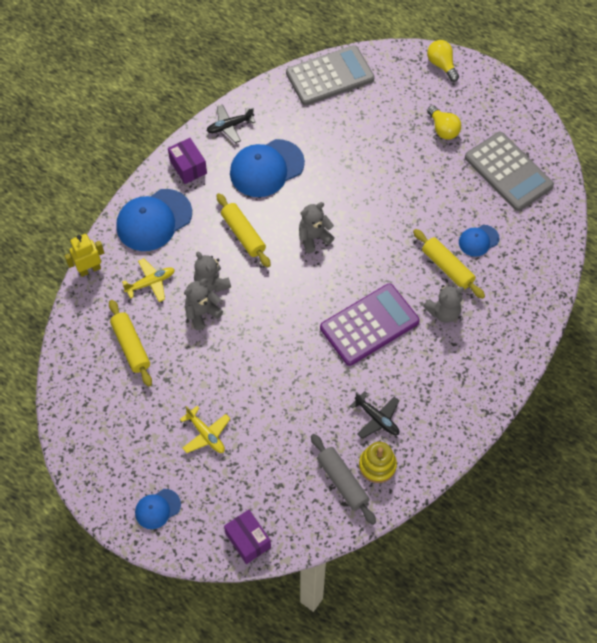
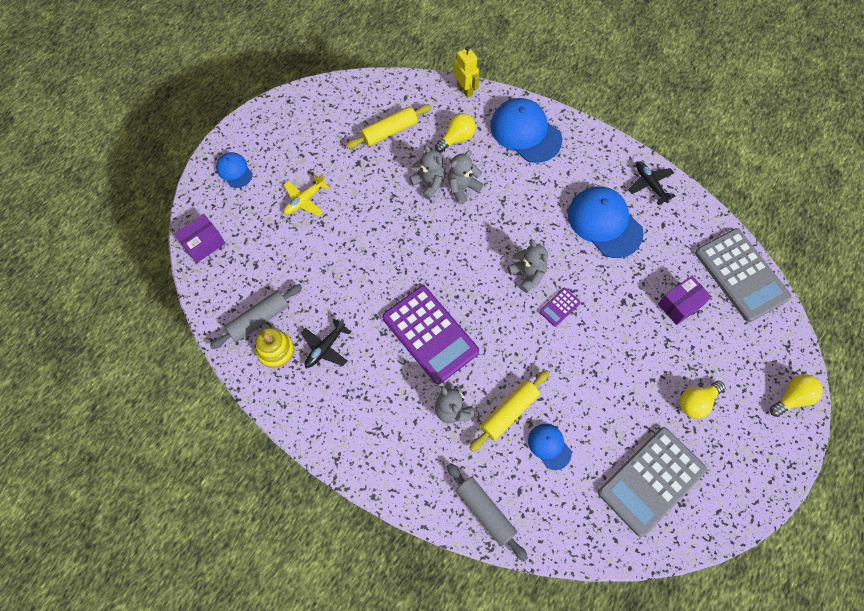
camera: 85 degrees right, 5 degrees up
(151, 283) = (456, 138): yellow plane -> yellow light bulb
(188, 167) = (592, 153): purple box -> purple box (680, 305)
(243, 234) = (521, 209): yellow rolling pin -> none
(349, 216) = (559, 307): none -> purple calculator
(534, 295) = (485, 512): none -> grey rolling pin

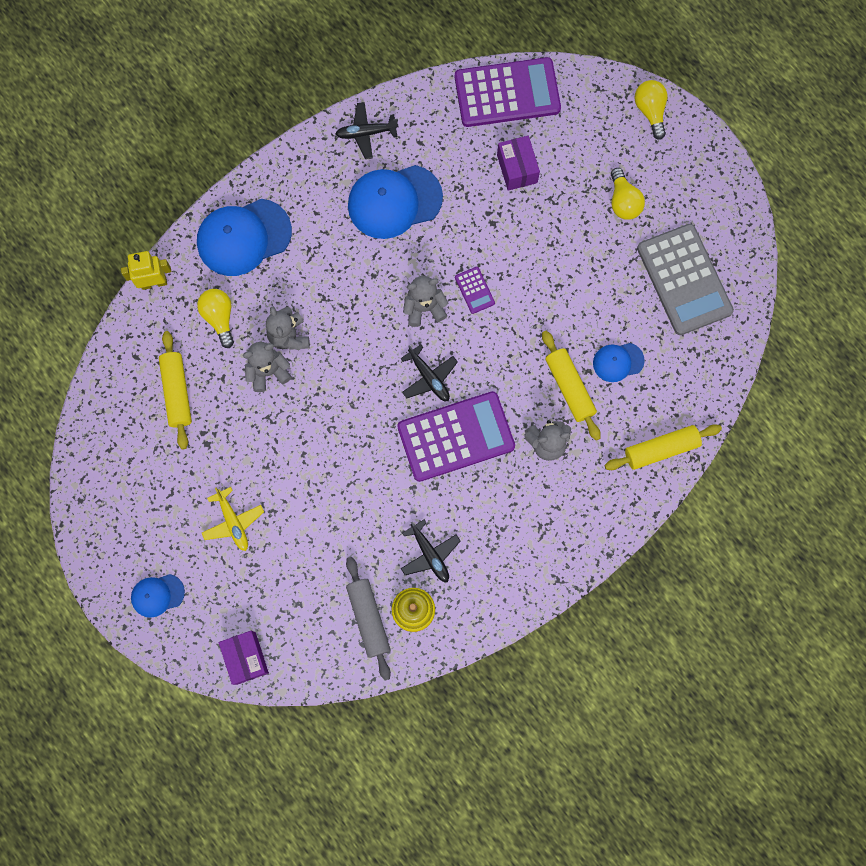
camera: 70 degrees left, 10 degrees up
(471, 297) = (429, 377): none -> black plane
(485, 512) = (661, 449): grey rolling pin -> yellow rolling pin
(741, 275) = (507, 93): grey calculator -> purple calculator

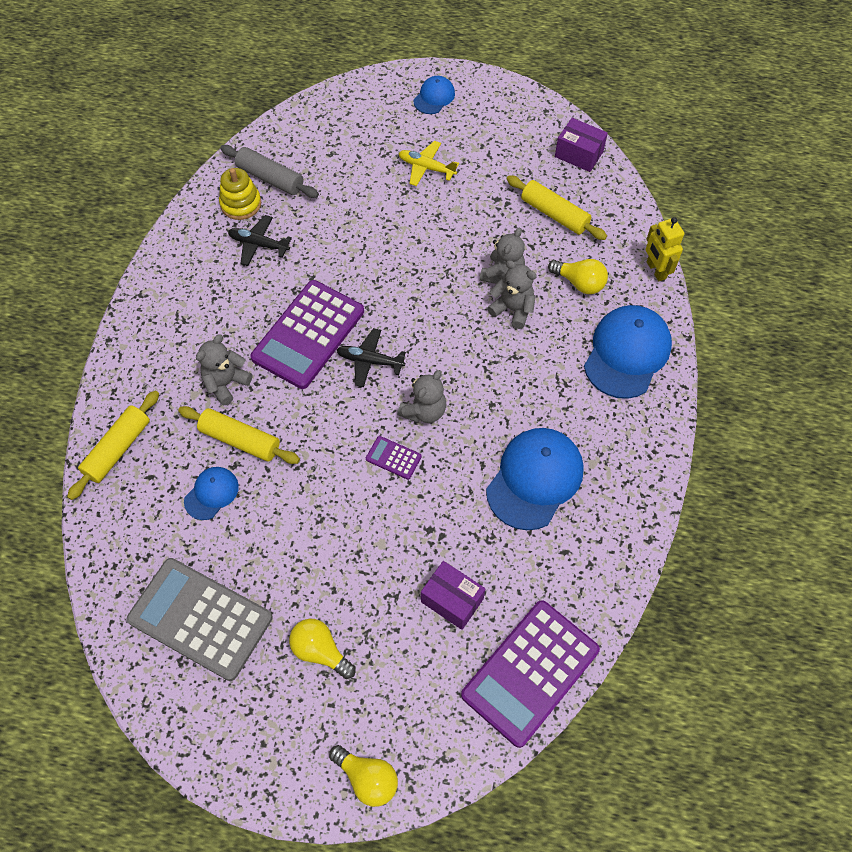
camera: 140 degrees right, 15 degrees down
(154, 282) = (656, 270): yellow robot -> yellow robot turned 120 degrees clockwise
(246, 658) = (337, 104): purple box -> purple box (579, 154)
(366, 133) = (620, 521): black plane -> none

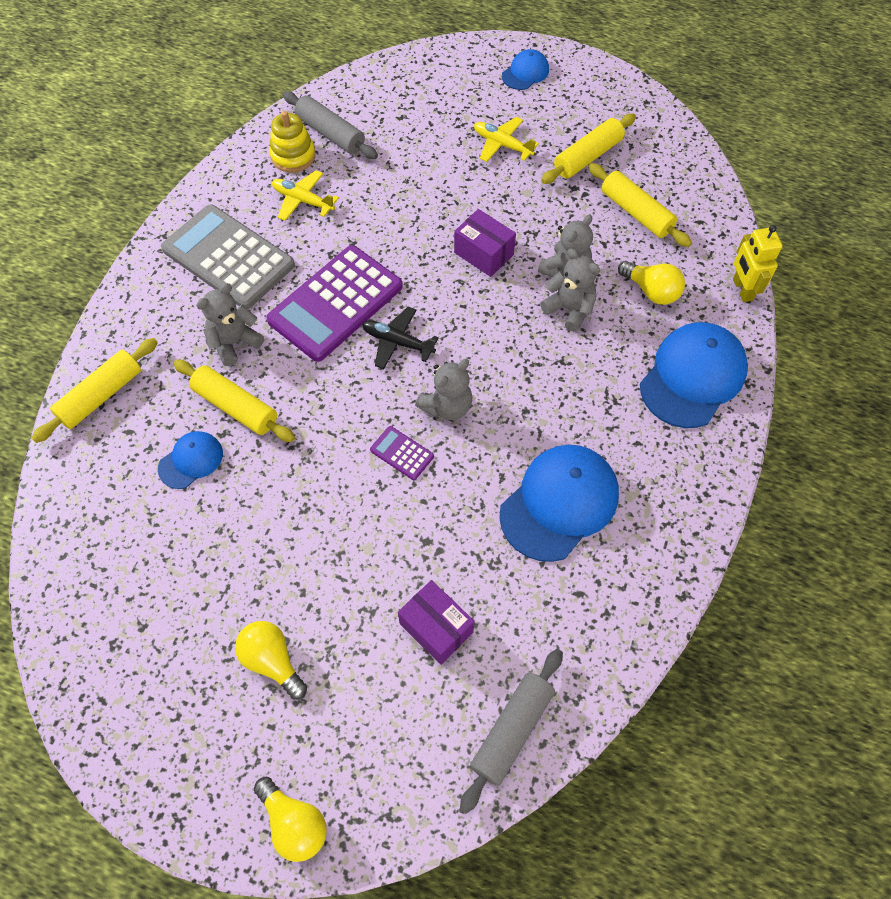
camera: 10 degrees right, 0 degrees up
(200, 619) = (146, 599): grey calculator -> grey calculator (228, 257)
(258, 244) = (303, 200): black plane -> yellow plane
(503, 169) = (587, 157): none -> yellow rolling pin
(530, 672) = (512, 730): purple calculator -> grey rolling pin
(579, 154) = (675, 152): purple box -> purple box (484, 253)

